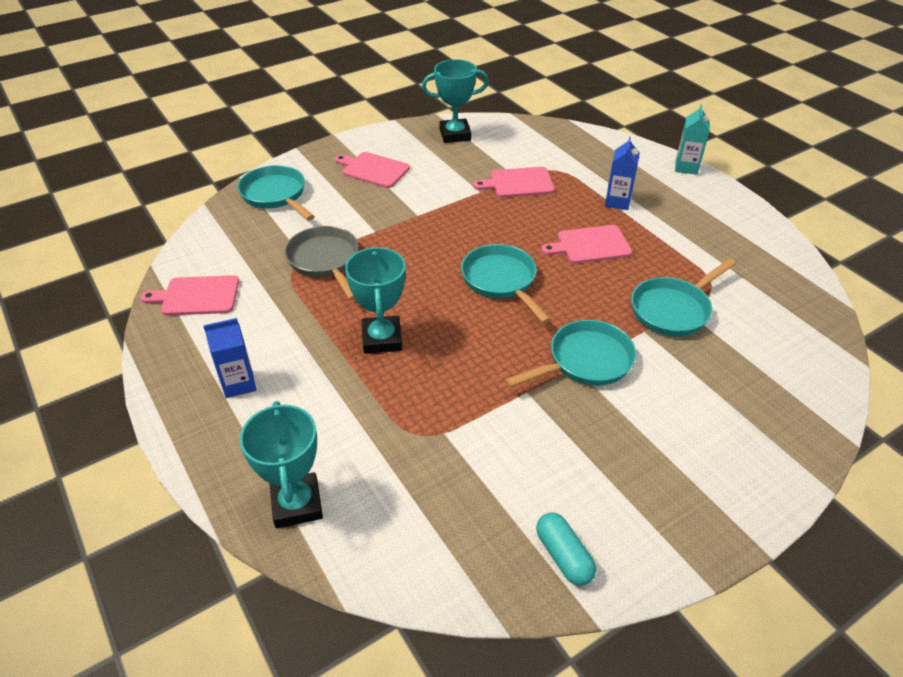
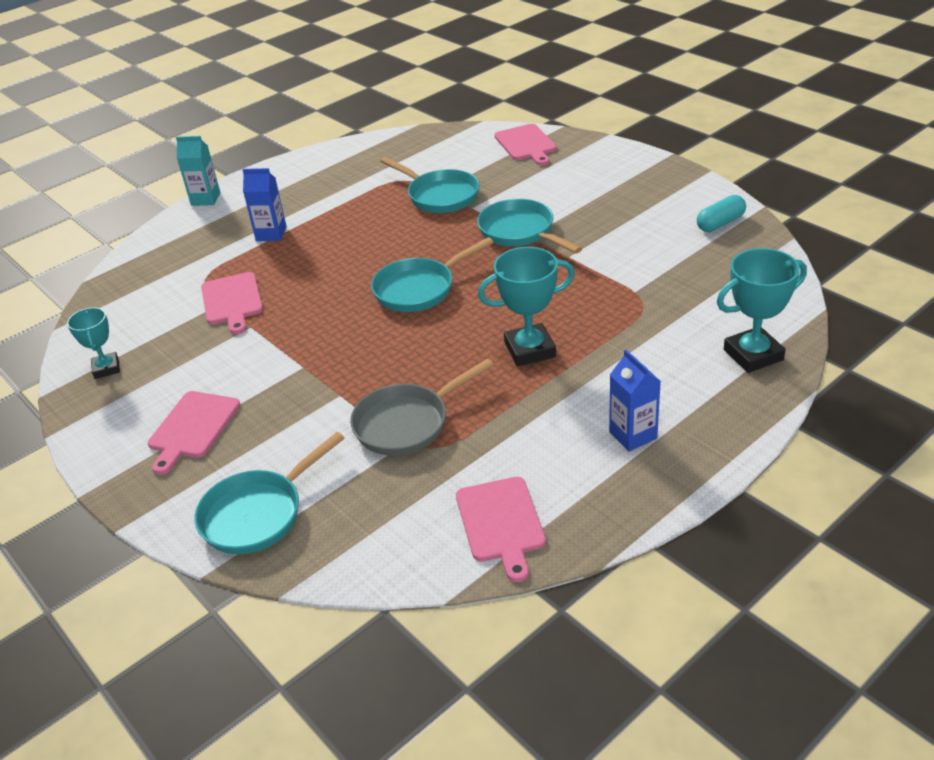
camera: 95 degrees left, 5 degrees down
(455, 135) = (106, 368): turquoise trophy -> turquoise trophy, size x0.63
(590, 245) = (350, 243): pink cutting board -> pink cutting board (526, 144)

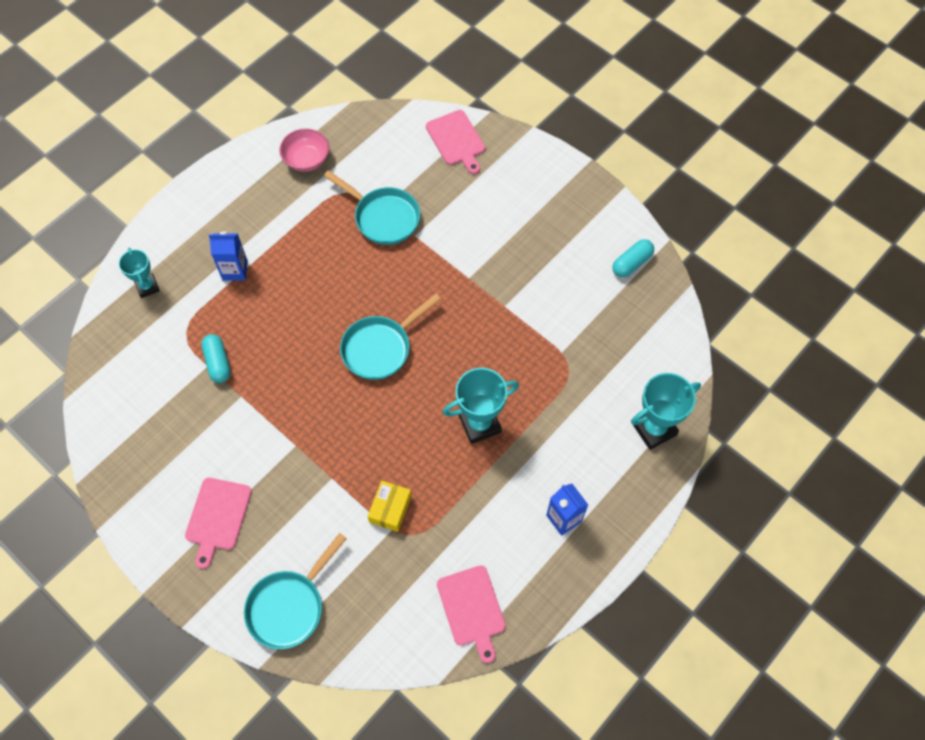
camera: 10 degrees left, 25 degrees up
(106, 368) = (126, 449): turquoise trophy -> turquoise trophy (147, 287)
(205, 199) = (161, 216): turquoise carton -> none
(232, 301) = (218, 363): pink cutting board -> turquoise capsule
(366, 160) = (306, 159): none -> pink bowl
(407, 423) = (390, 509): grey pan -> yellow box
(520, 232) = (460, 271): turquoise pan -> none

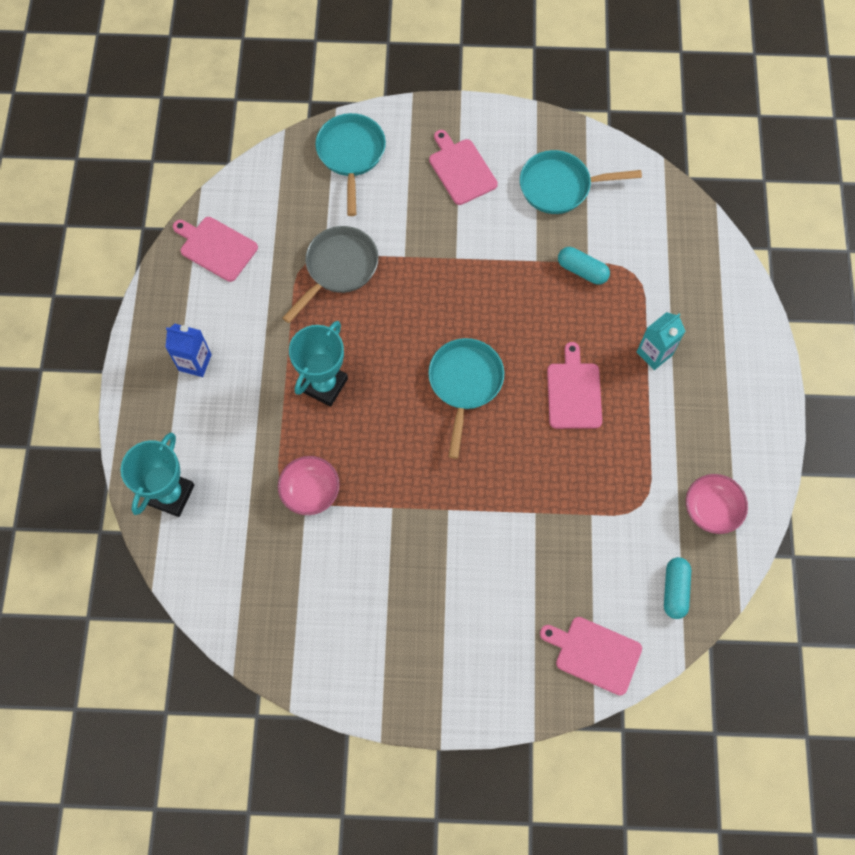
camera: 140 degrees right, 5 degrees up
(147, 287) = (707, 284): turquoise trophy -> none
(235, 270) = (654, 353): blue carton -> turquoise carton
(314, 287) = (573, 392): none -> pink cutting board
(383, 217) = (581, 507): turquoise pan -> turquoise pan (560, 186)
(390, 509) = (338, 268): yellow box -> grey pan
(551, 357) = (310, 491): none -> pink bowl
(631, 263) = (307, 650): turquoise capsule -> turquoise capsule (674, 590)

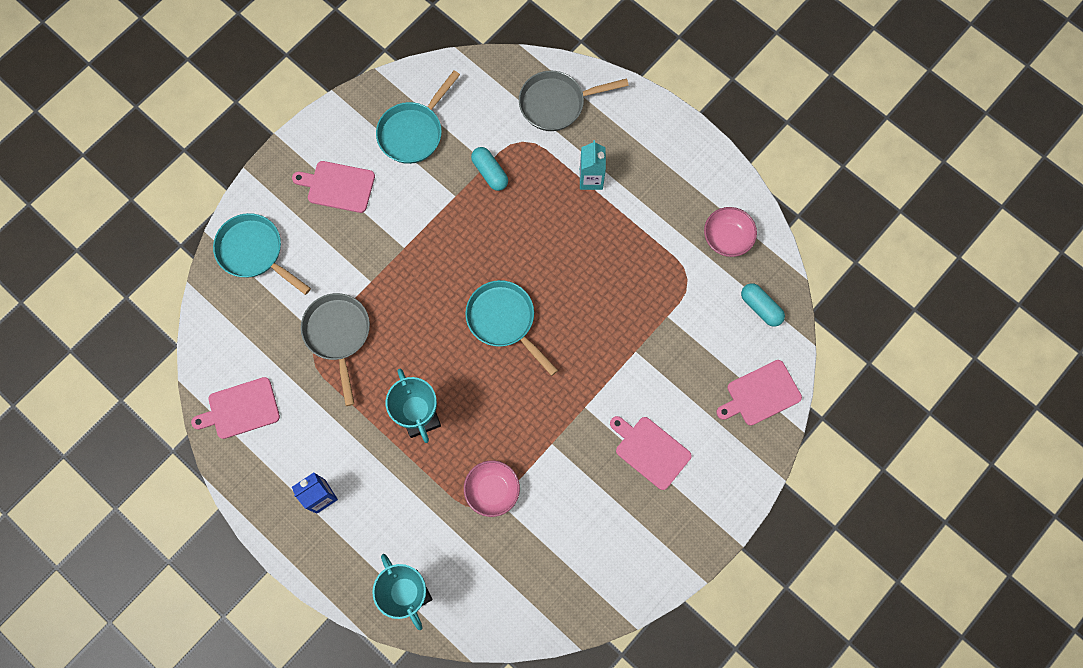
camera: 50 degrees left, 5 degrees up
(573, 392) = (573, 254): pink cutting board -> pink cutting board (650, 451)
(582, 270) = (490, 172): turquoise capsule -> turquoise capsule turned 75 degrees clockwise
(694, 273) = (556, 103): none -> grey pan

